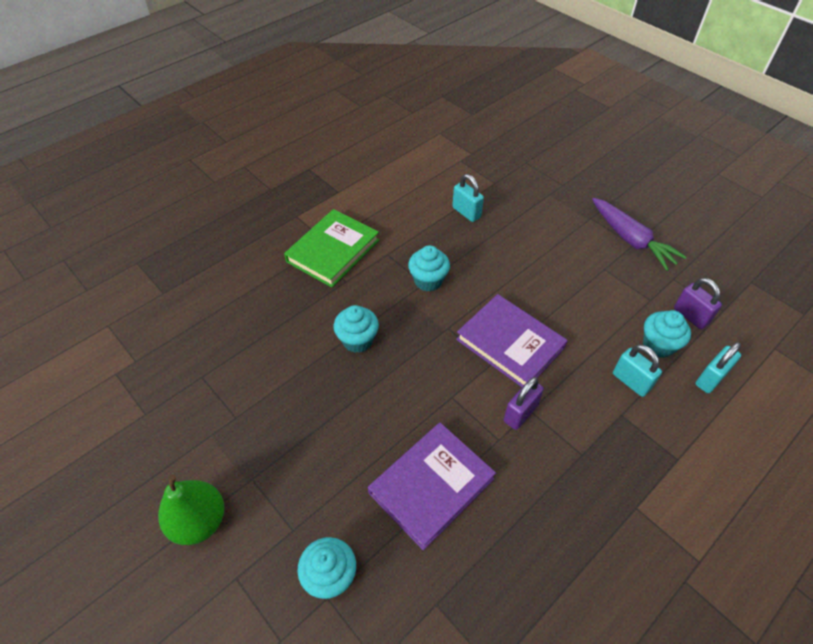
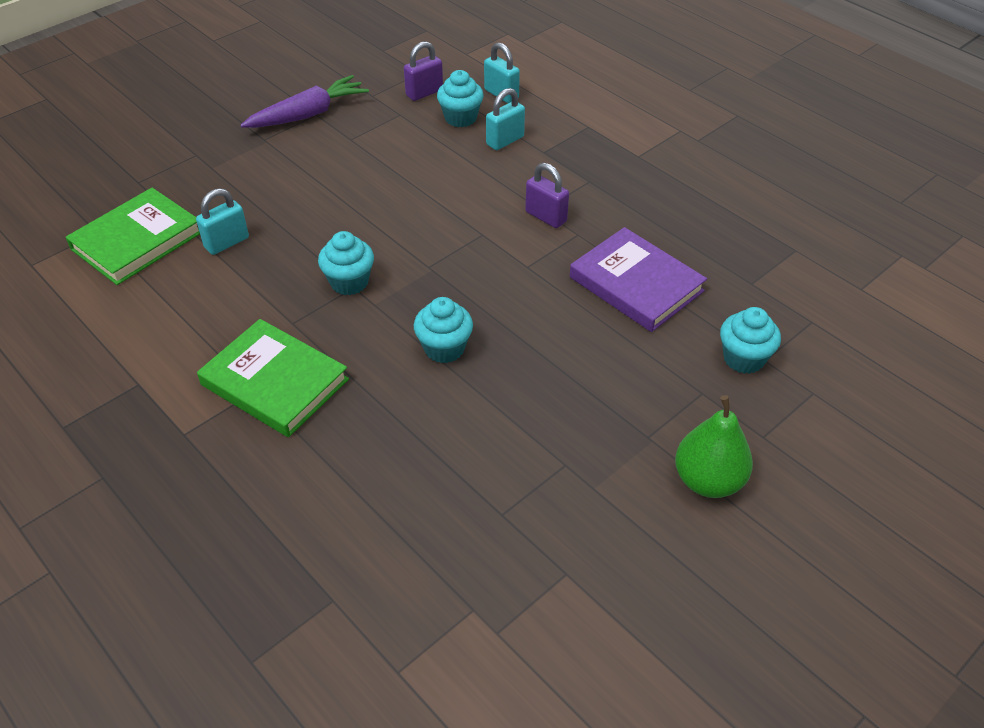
camera: 90 degrees left, 5 degrees down
(465, 171) = (137, 241): none -> green book
(510, 343) = (454, 218): purple book -> none

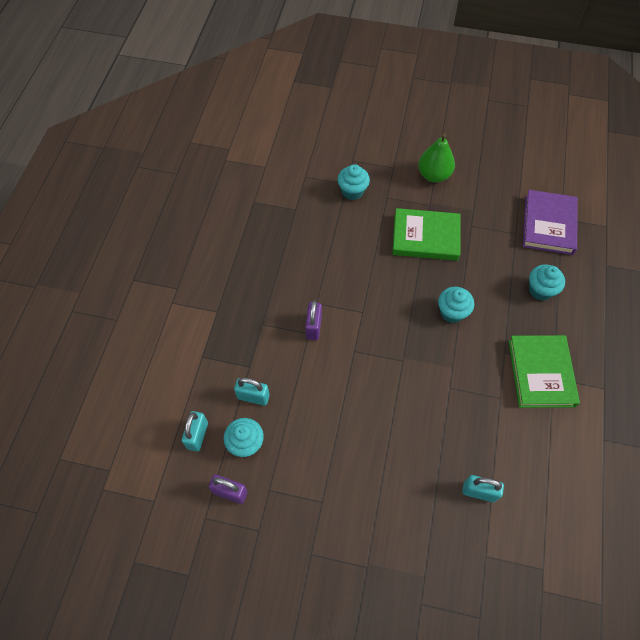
camera: 125 degrees left, 15 degrees up
(137, 241) = (525, 553): green book -> green book (425, 237)
(308, 114) = (315, 560): purple carrot -> none
(349, 282) = (448, 392): turquoise cupcake -> turquoise cupcake (540, 290)
(636, 284) = (336, 255): purple book -> purple book (548, 224)

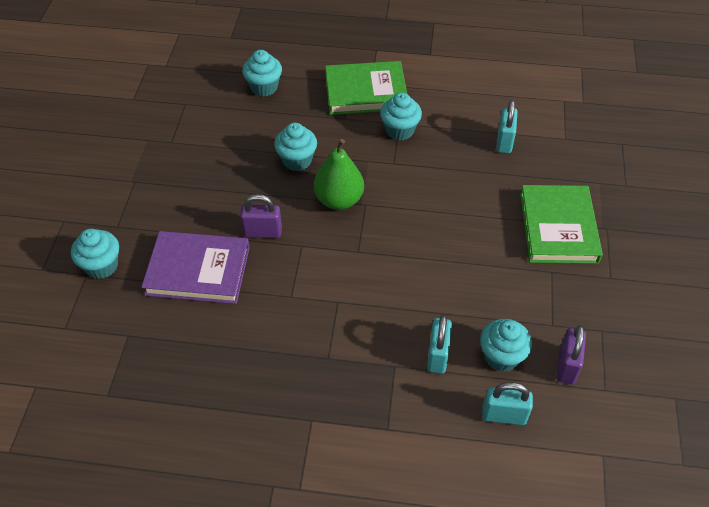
camera: 95 degrees left, 10 degrees down
(313, 327) = (328, 296): purple padlock -> purple padlock (263, 232)
(425, 237) = (187, 185): green book -> green book (558, 228)
(433, 175) = (84, 177): green pear -> green pear (339, 200)
(490, 397) = (399, 130): none -> turquoise cupcake
(548, 224) = (174, 76): purple book -> purple book (198, 270)

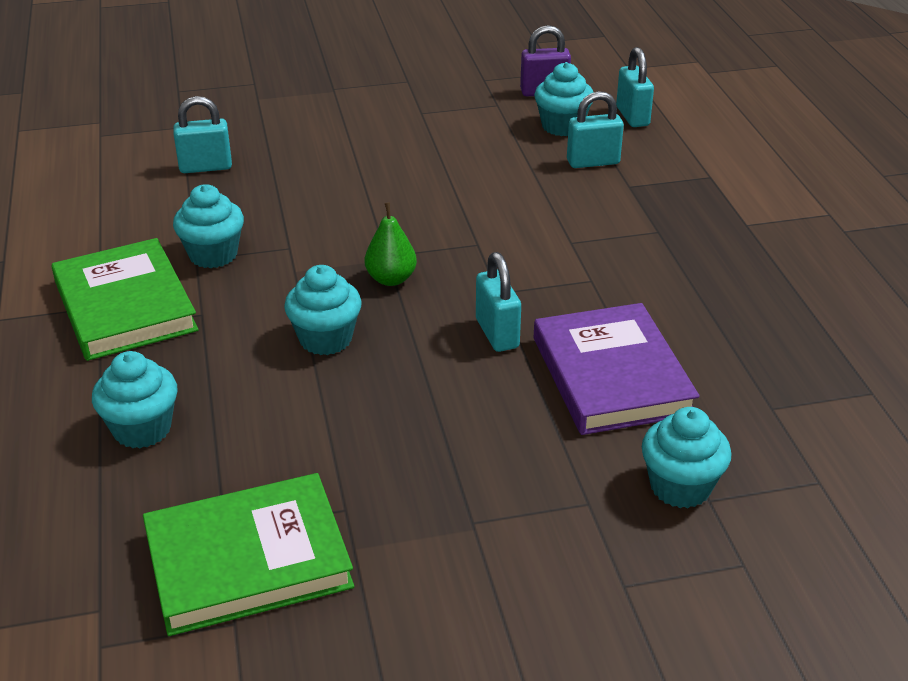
camera: 110 degrees left, 15 degrees down
(263, 232) = (497, 333): purple padlock -> turquoise padlock
(339, 200) = (391, 279): green pear -> green pear, size x0.64
(558, 228) = (349, 115): green book -> green book (248, 560)

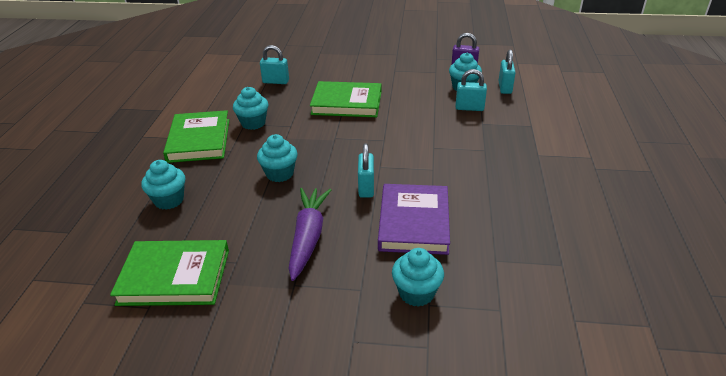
camera: 20 degrees right, 0 degrees up
(370, 187) = (346, 103): none -> green book
(391, 279) = (329, 150): green pear -> none
(448, 438) = (308, 237): none -> purple carrot

